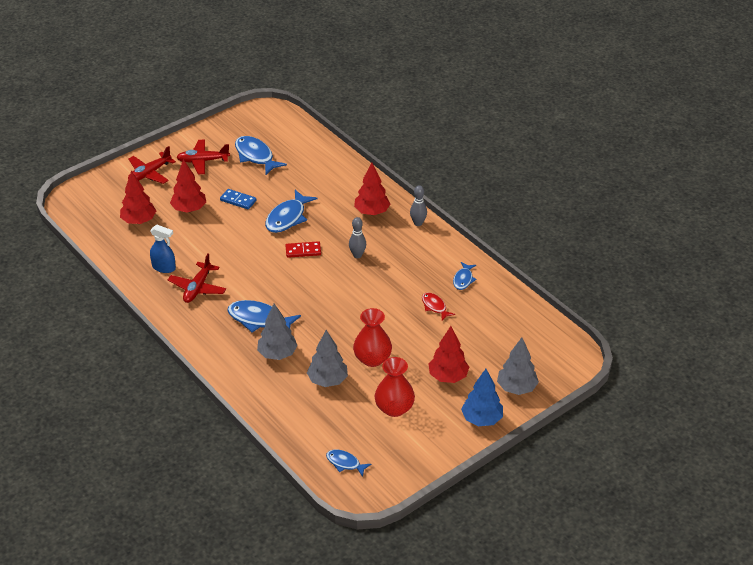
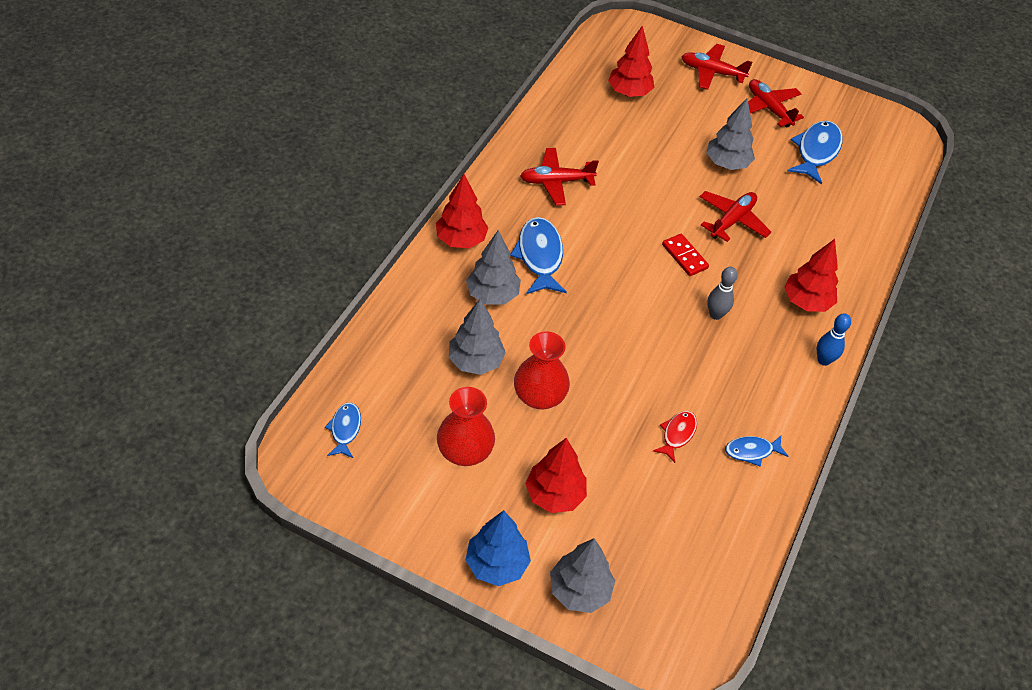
camera: 60 degrees right, 10 degrees up
(164, 267) = (570, 141): blue spray bottle -> none
(189, 209) = (679, 127): red tree -> red tree (461, 240)
(238, 200) = (727, 164): blue domino -> grey tree
(288, 218) = (732, 220): blue fish -> red plane
(418, 223) = (823, 360): grey bowling pin -> blue bowling pin

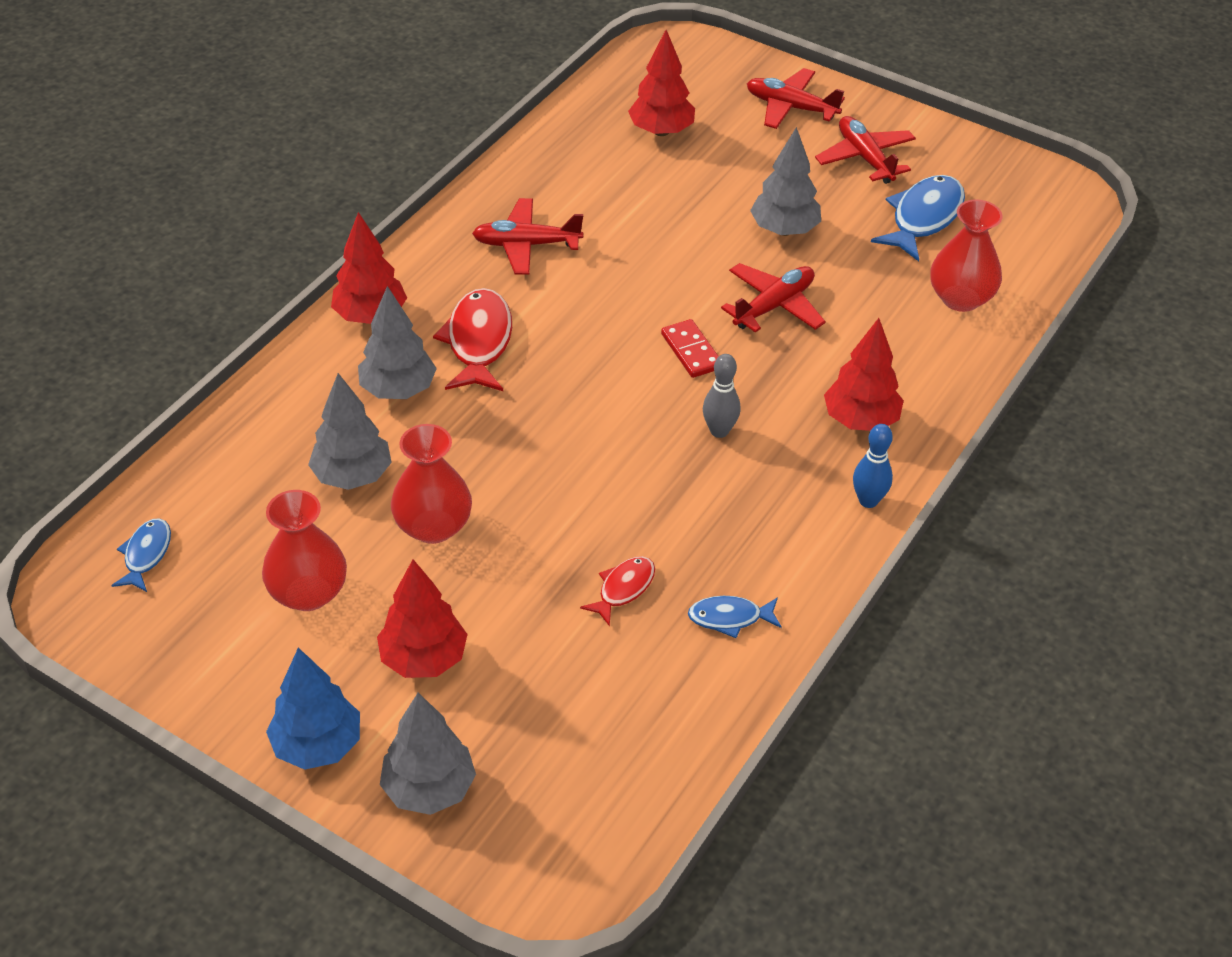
camera: 10 degrees right, 5 degrees down
(539, 256) = (478, 342): blue fish -> red fish
(852, 209) = (960, 298): none -> red vase

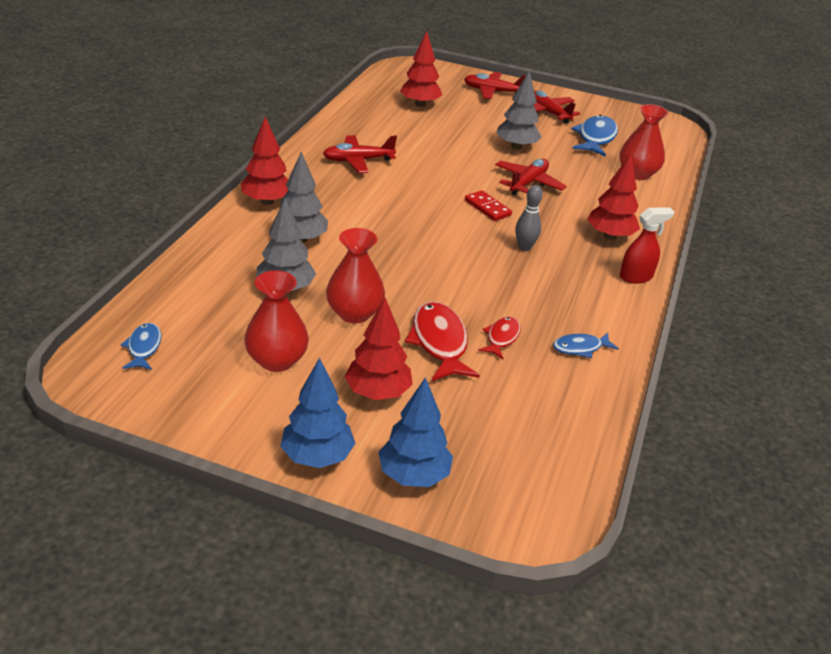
camera: 15 degrees left, 10 degrees down
(429, 789) = (414, 475): grey tree -> blue tree
(478, 342) = (346, 211): red fish -> red fish (439, 342)
(868, 500) = (636, 277): blue bowling pin -> red spray bottle

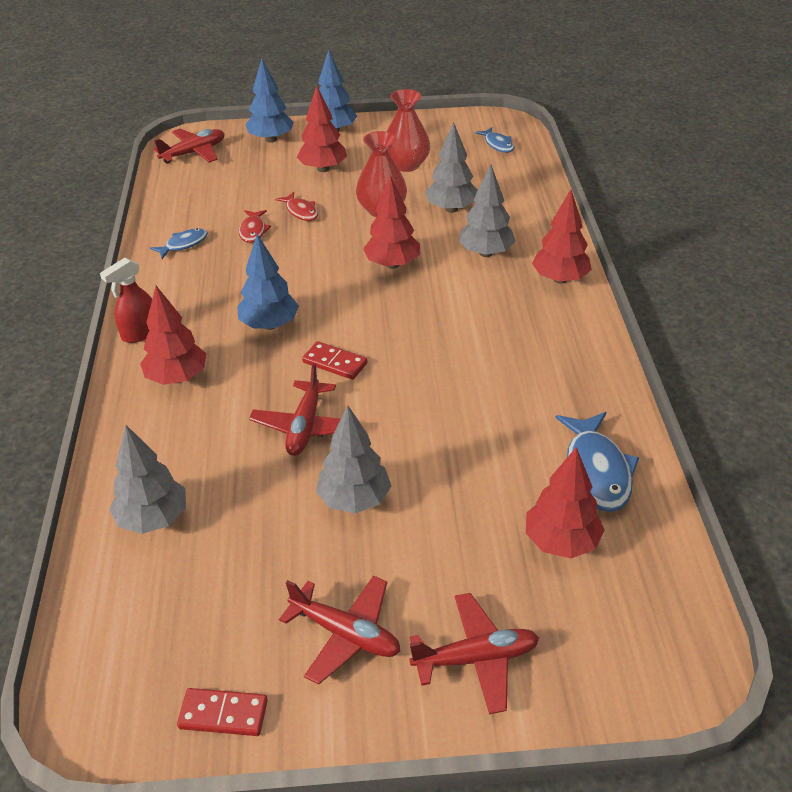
camera: 160 degrees right, 5 degrees up
(358, 161) = (532, 373): red plane -> red plane (194, 153)
(390, 258) = (392, 264): none -> red tree
(439, 342) = (301, 211): red fish -> red fish, size x0.57
(524, 247) = (269, 325): grey bowling pin -> blue tree
(595, 138) = (237, 589): blue fish -> blue fish (597, 471)
(612, 111) = (223, 714): none -> red domino
(637, 174) = (153, 519): red vase -> grey tree

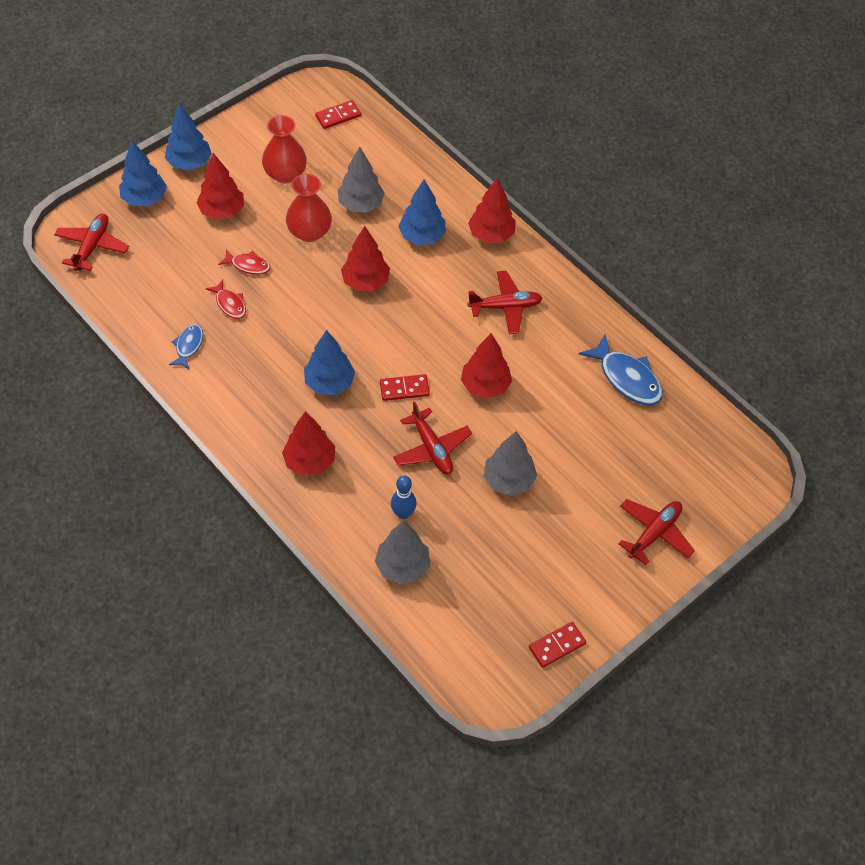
camera: 40 degrees left, 15 degrees up
(140, 333) = (243, 442): red spray bottle -> none
(210, 470) = (403, 513): none -> blue bowling pin
(345, 634) = (578, 563): red plane -> red plane (505, 307)
(486, 253) = (422, 236): grey tree -> blue tree
(498, 144) = (338, 116): blue fish -> red domino
(561, 542) = (643, 437): red tree -> red tree (485, 386)

